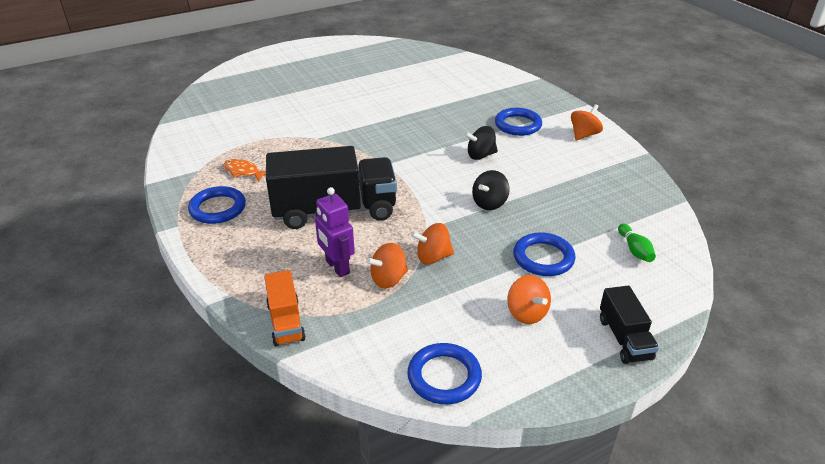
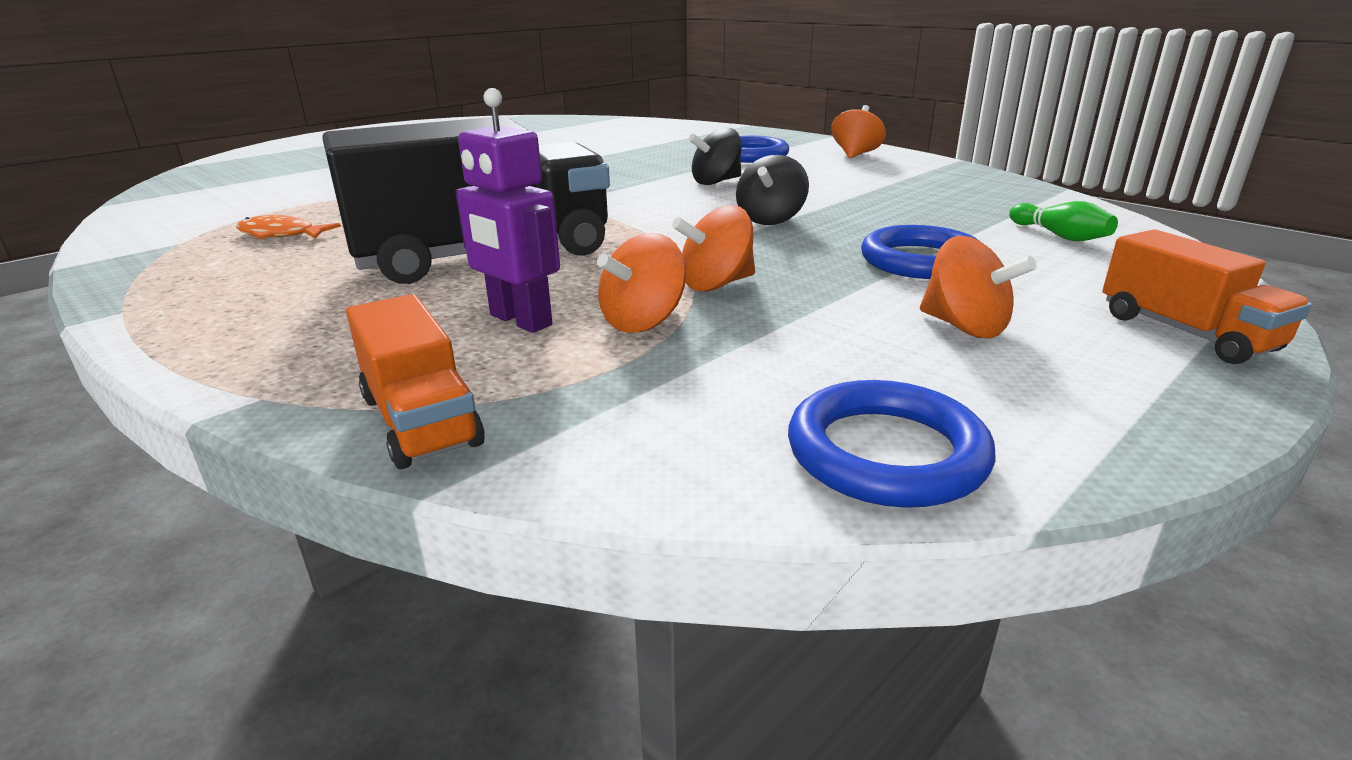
camera: 15 degrees left, 10 degrees down
(218, 208) = (224, 279): blue ring -> none
(624, 338) = (1185, 332): black truck -> orange truck

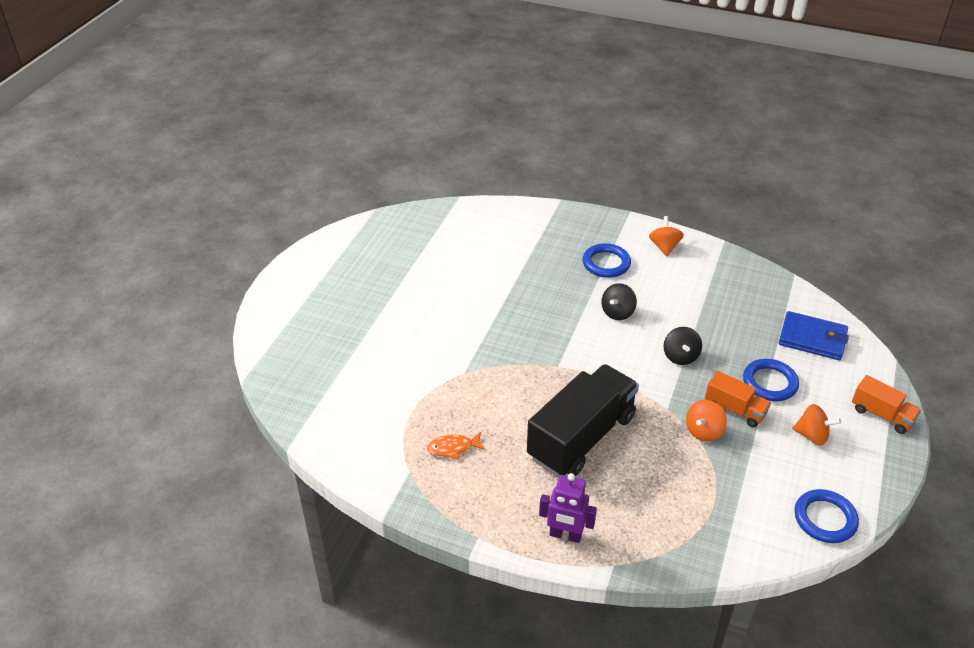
camera: 25 degrees left, 15 degrees up
(420, 420) = (681, 556): orange truck -> orange truck (735, 409)
(520, 320) = (653, 486): purple robot -> purple robot (565, 535)
(643, 322) = (699, 470): orange spinning top -> none
(1059, 236) = (812, 339): green bowling pin -> blue wallet

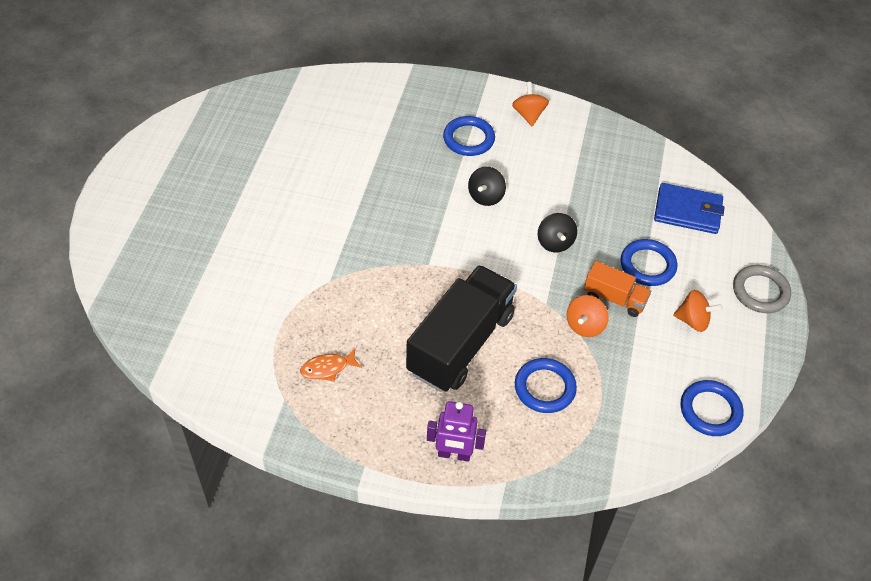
camera: 10 degrees left, 10 degrees up
(659, 483) = (544, 388): none -> blue ring
(882, 415) = (760, 291): orange truck -> grey ring

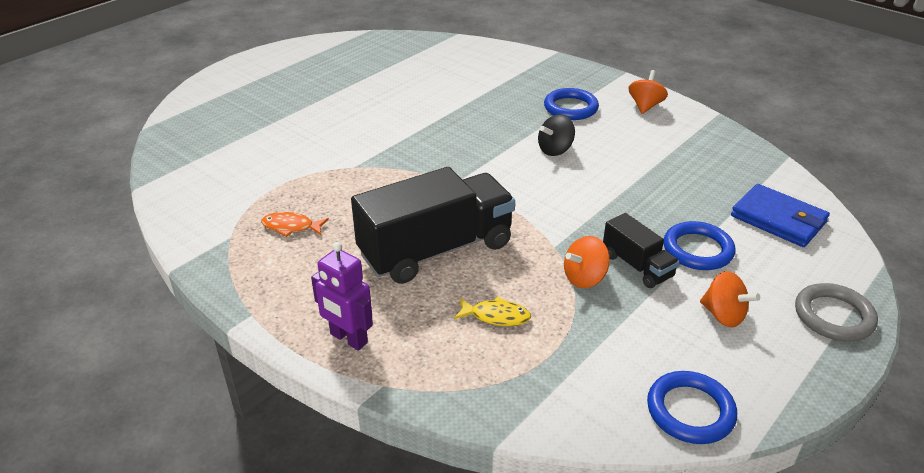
camera: 30 degrees right, 15 degrees down
(544, 388) = (496, 316): blue ring -> yellow fish
(555, 242) = (602, 202): black spinning top -> none
(614, 298) = (637, 266): orange truck -> black truck

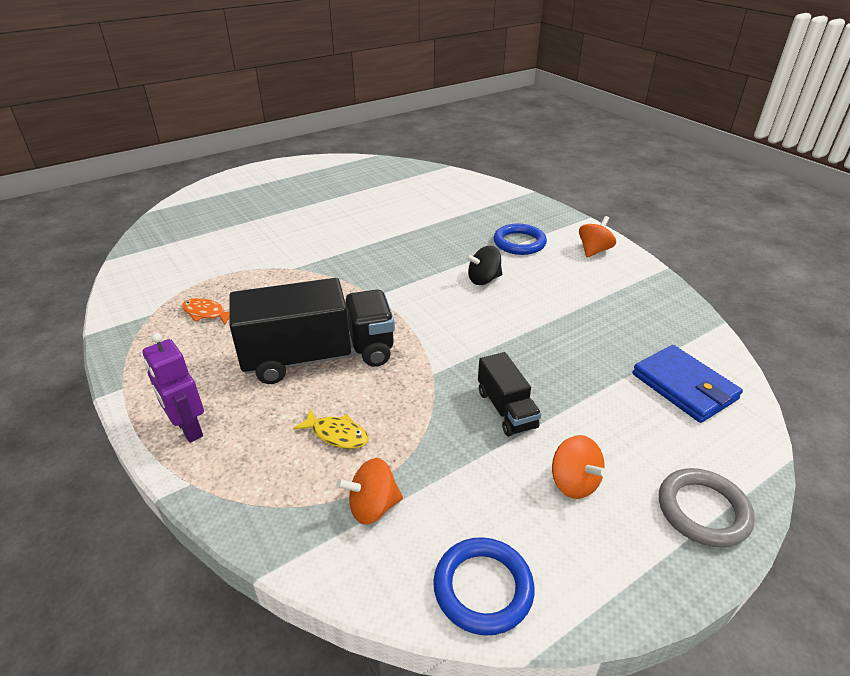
camera: 15 degrees right, 0 degrees up
(584, 278) = (445, 412): orange spinning top -> orange spinning top (373, 506)
(697, 250) = (579, 404): blue ring -> none

